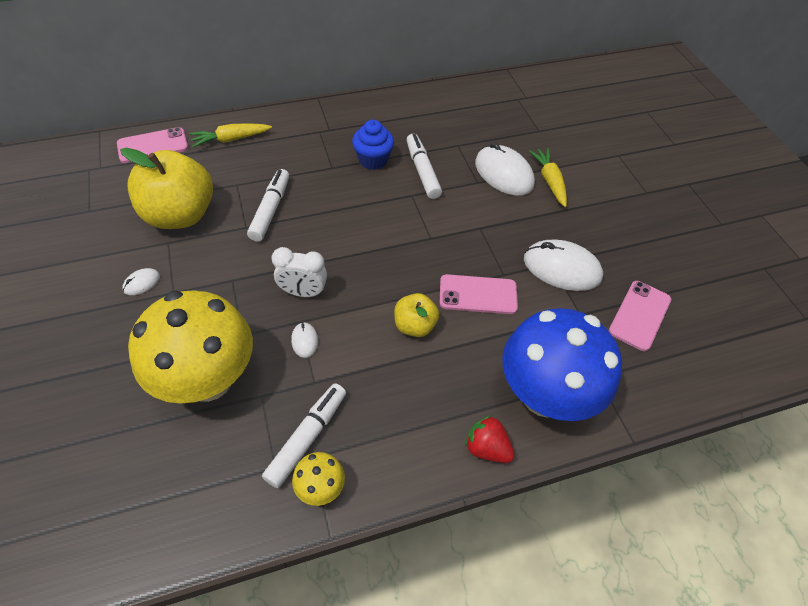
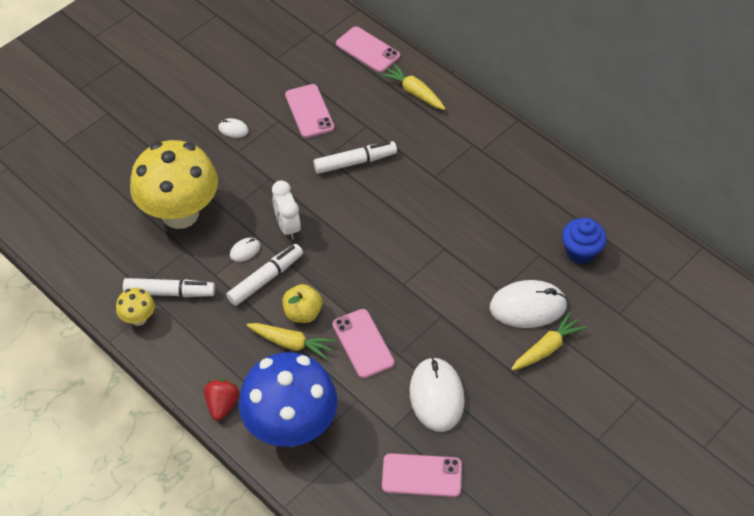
camera: 65 degrees right, 0 degrees up
(180, 215) = (309, 111): yellow apple -> pink phone
(373, 160) = (466, 200): blue cupcake -> blue cupcake (580, 252)
(422, 171) = (481, 242): white marker -> white marker (266, 279)
(444, 351) = (291, 343): none -> yellow carrot
(503, 174) = (528, 306): white mouse -> white mouse turned 60 degrees clockwise

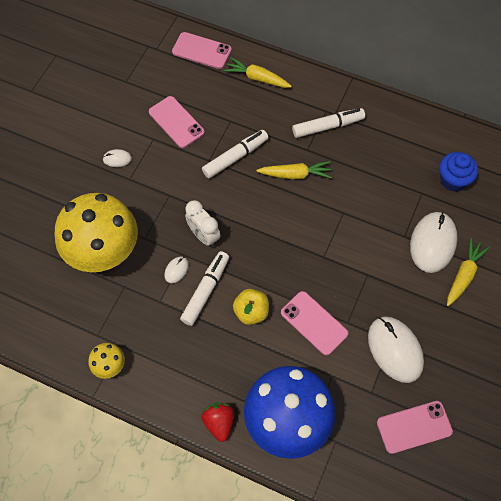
camera: 20 degrees left, 10 degrees up
(170, 292) = (127, 332): white marker -> white marker (328, 126)
(291, 343) = (253, 344): yellow carrot -> yellow carrot (295, 174)
(528, 306) = (433, 243): white mouse -> white mouse turned 45 degrees counterclockwise

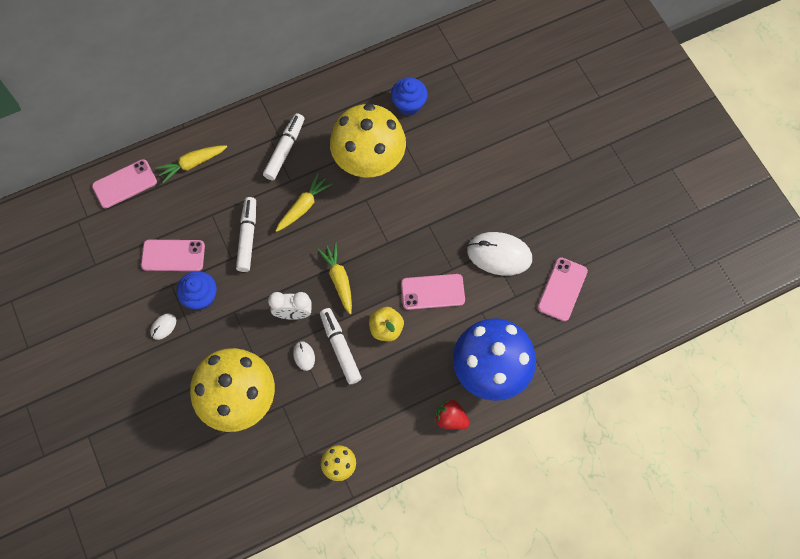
camera: 50 degrees left, 5 degrees up
(161, 165) = (201, 297): none -> blue cupcake
(376, 191) = (369, 163): none -> yellow mushroom
(433, 243) = (444, 161): white mouse -> none
(464, 275) = (485, 162): yellow carrot -> yellow carrot (339, 279)

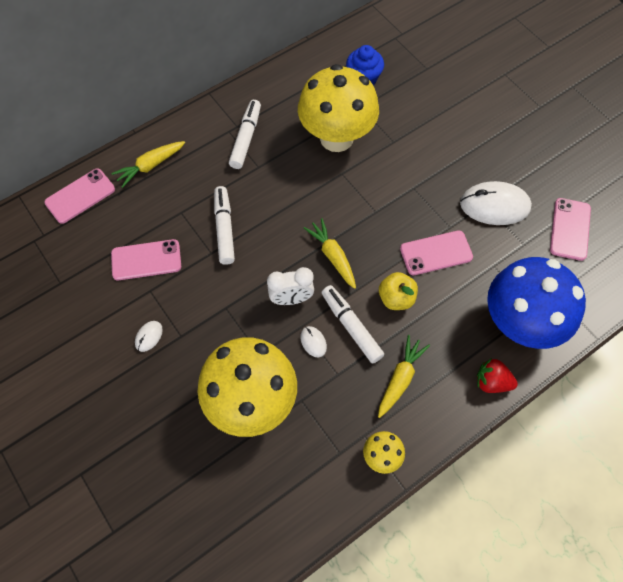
camera: 10 degrees left, 5 degrees down
(201, 297) = (185, 298): blue cupcake -> none
(303, 206) = (278, 190): yellow carrot -> yellow carrot (400, 379)

